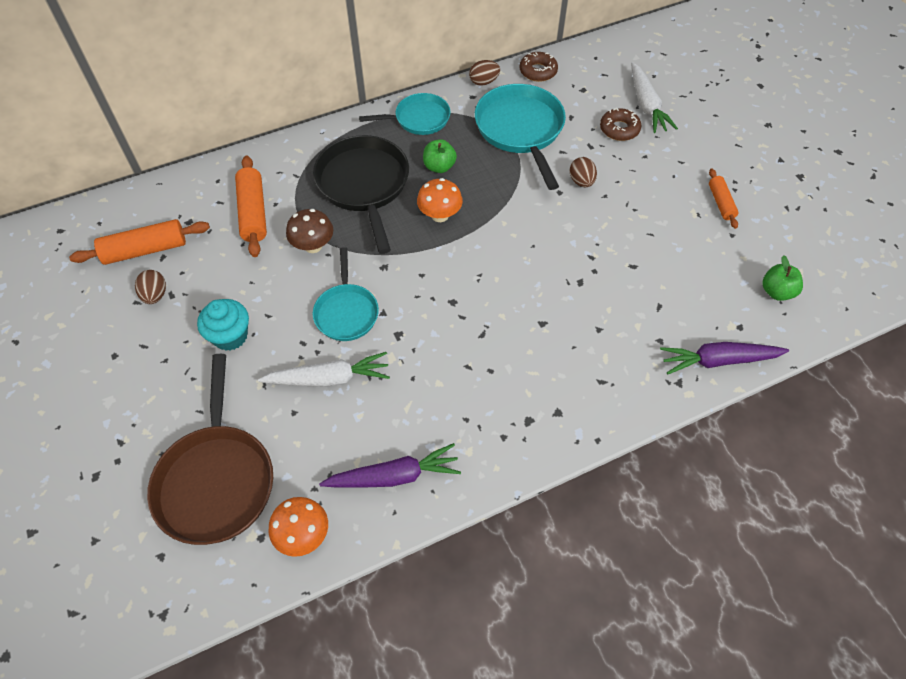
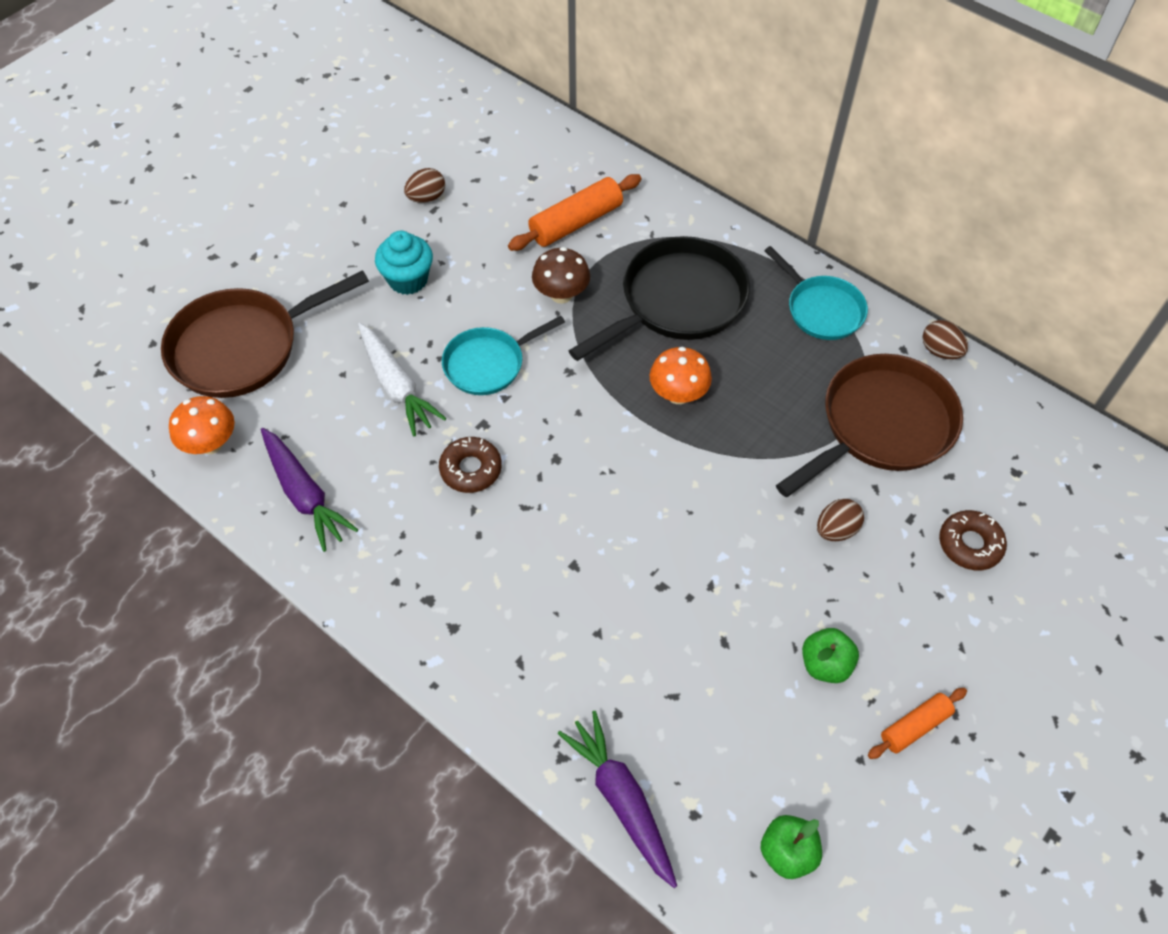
camera: 65 degrees right, 0 degrees up
(145, 250) = (477, 162): orange rolling pin -> none
(439, 167) = (756, 362): green apple -> green apple (825, 664)
(521, 130) = (881, 426): turquoise pan -> brown pan
(538, 71) = (1010, 405): brown donut -> brown donut (471, 469)
(646, 105) = (1047, 564): white carrot -> none

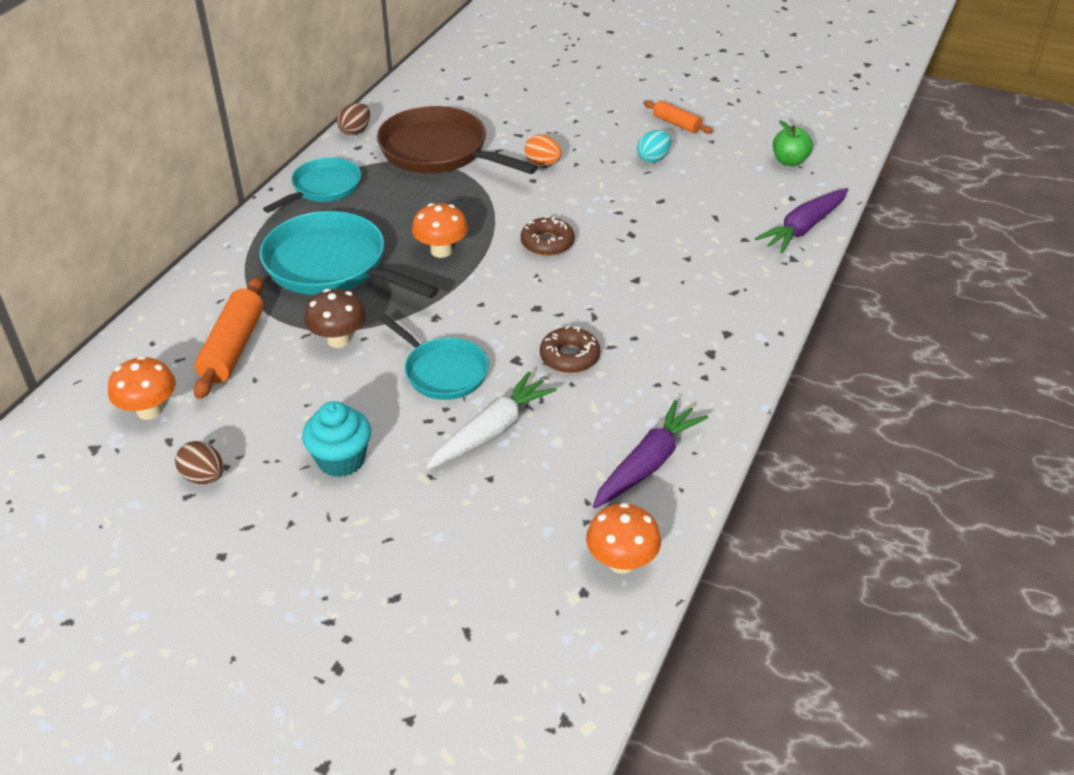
camera: 105 degrees left, 15 degrees down
(243, 347) = (479, 580): brown pan -> none
(515, 169) = (149, 410): none -> orange mushroom
(576, 222) = (233, 348): orange rolling pin -> orange rolling pin turned 60 degrees clockwise
(677, 302) = (332, 266): black pan -> turquoise pan
(825, 664) = (653, 159): green apple -> turquoise egg
(836, 530) = (543, 163): brown egg -> orange egg
(970, 544) = (529, 111): brown donut -> brown donut (547, 243)

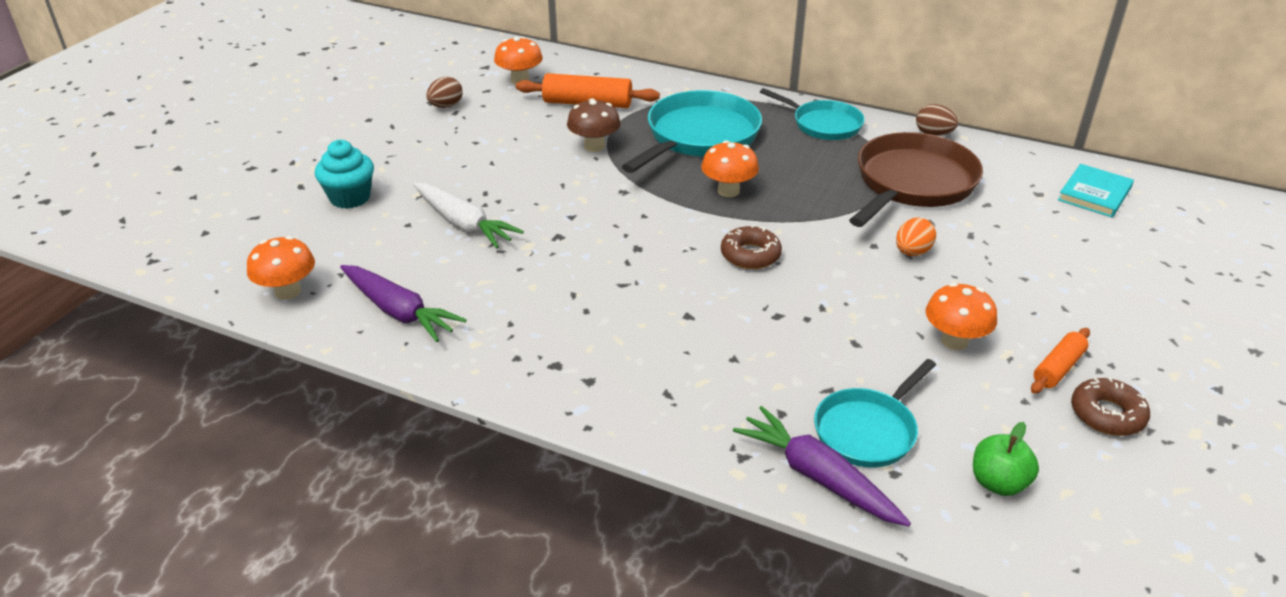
camera: 90 degrees right, 5 degrees down
(341, 460) = (448, 156): turquoise cupcake -> turquoise cupcake (350, 198)
(442, 372) = (546, 197): turquoise pan -> turquoise pan (868, 430)
(463, 74) = (1094, 194): none -> turquoise book
(569, 357) = (559, 267): brown donut -> brown donut (1107, 414)
(653, 159) = (954, 341): turquoise egg -> orange mushroom

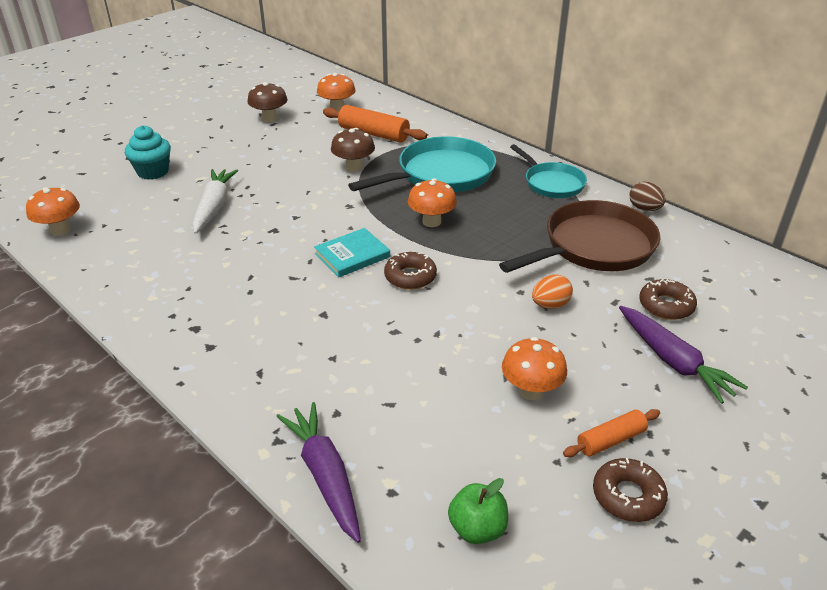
camera: 20 degrees right, 0 degrees up
(399, 311) = (120, 261): purple carrot -> purple carrot (673, 361)
(446, 106) = (269, 118): brown egg -> brown mushroom
(464, 224) = (214, 207): white carrot -> white carrot turned 150 degrees counterclockwise
(868, 430) = (397, 448): turquoise pan -> none
(1020, 228) = (666, 305): none -> brown donut
(1094, 194) = (762, 290): turquoise book -> turquoise book (352, 255)

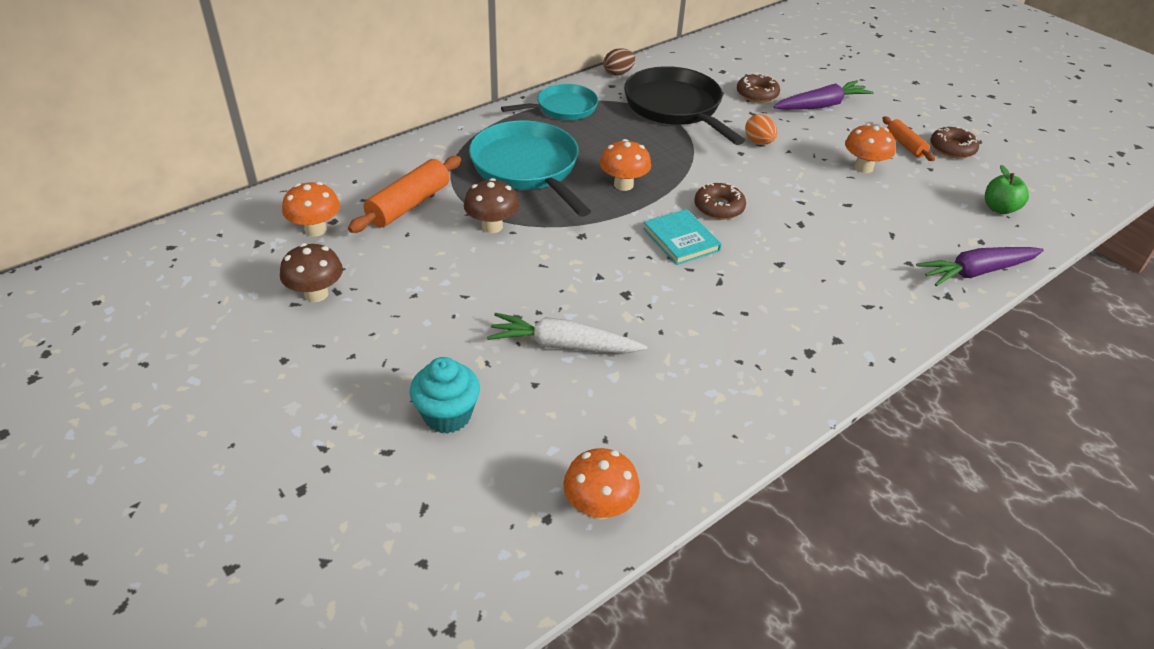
camera: 85 degrees left, 5 degrees up
(594, 247) = (675, 107): brown pan -> black pan

